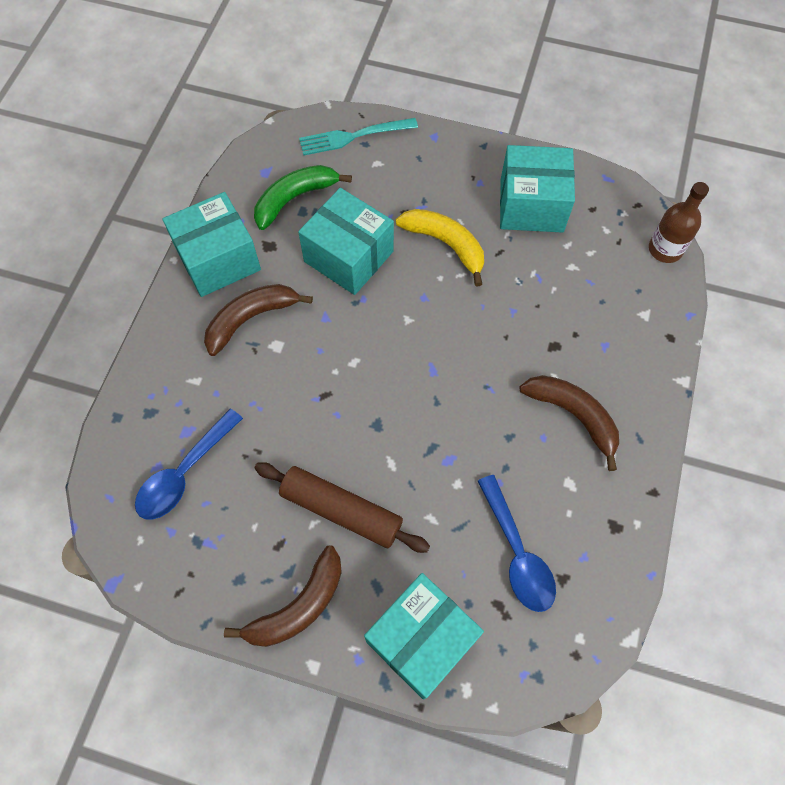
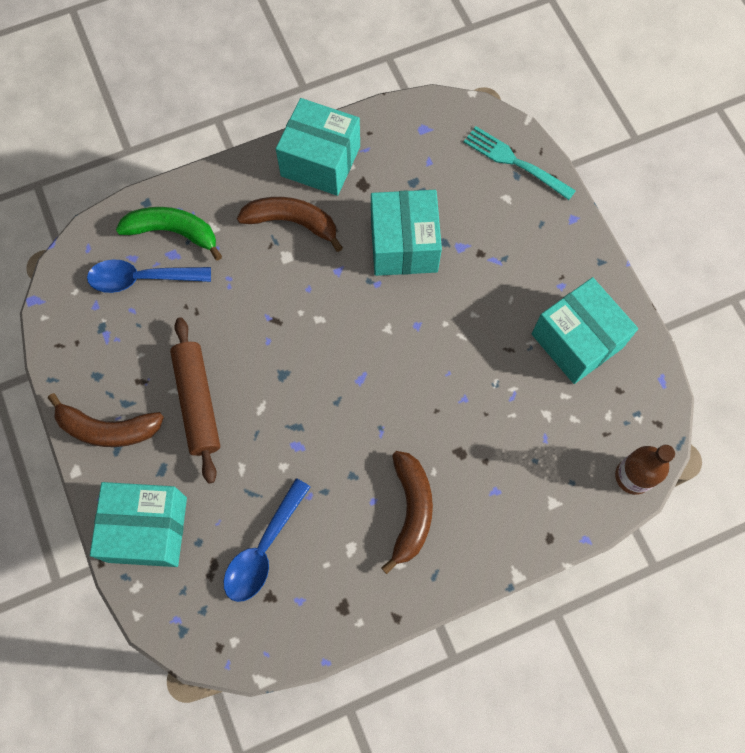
camera: 50 degrees right, 5 degrees up
(294, 199) = (419, 168): green banana -> green banana (173, 232)
(445, 244) = (478, 305): yellow banana -> none

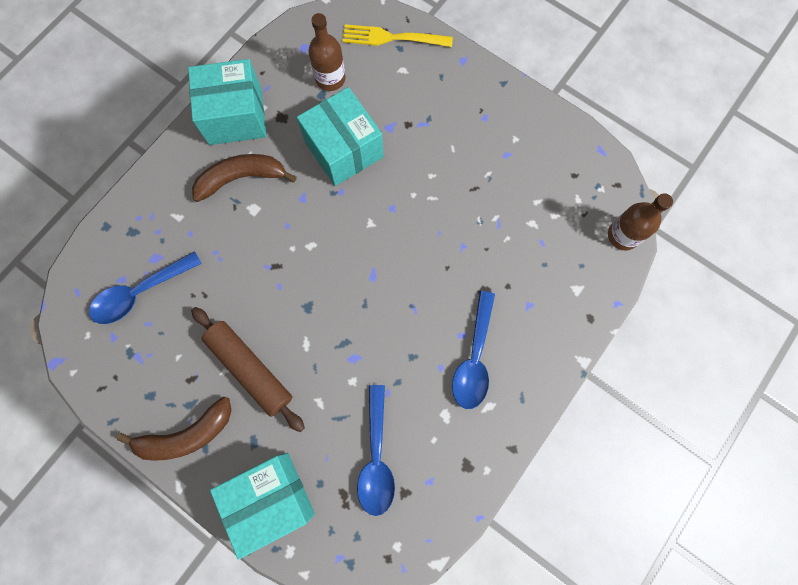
camera: 30 degrees left, 5 degrees up
(173, 232) = (144, 239): green banana -> none
(411, 510) = (474, 358): brown banana -> blue spoon
(431, 171) = (330, 78): none -> brown bottle
(515, 162) = (392, 38): turquoise fork -> yellow fork
(576, 341) = (521, 154): turquoise box -> none

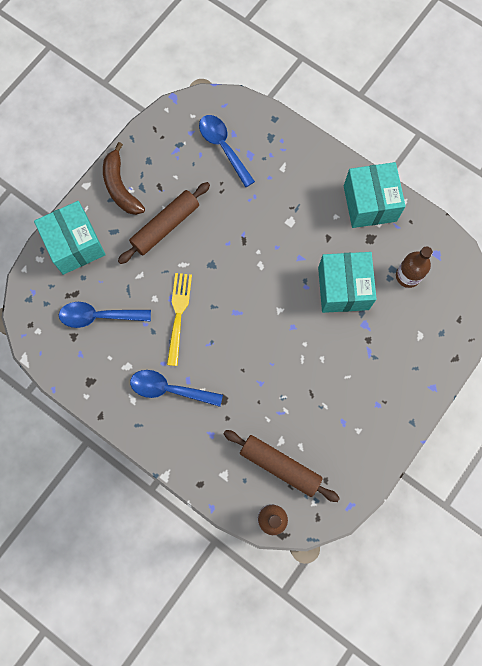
camera: 90 degrees right, 0 degrees up
(241, 178) = (315, 211): brown banana -> none
(344, 149) = (343, 288): turquoise box -> turquoise box turned 60 degrees counterclockwise
(392, 38) = (451, 326): yellow fork -> yellow fork (178, 314)
(561, 225) = (280, 465): none -> brown rolling pin

